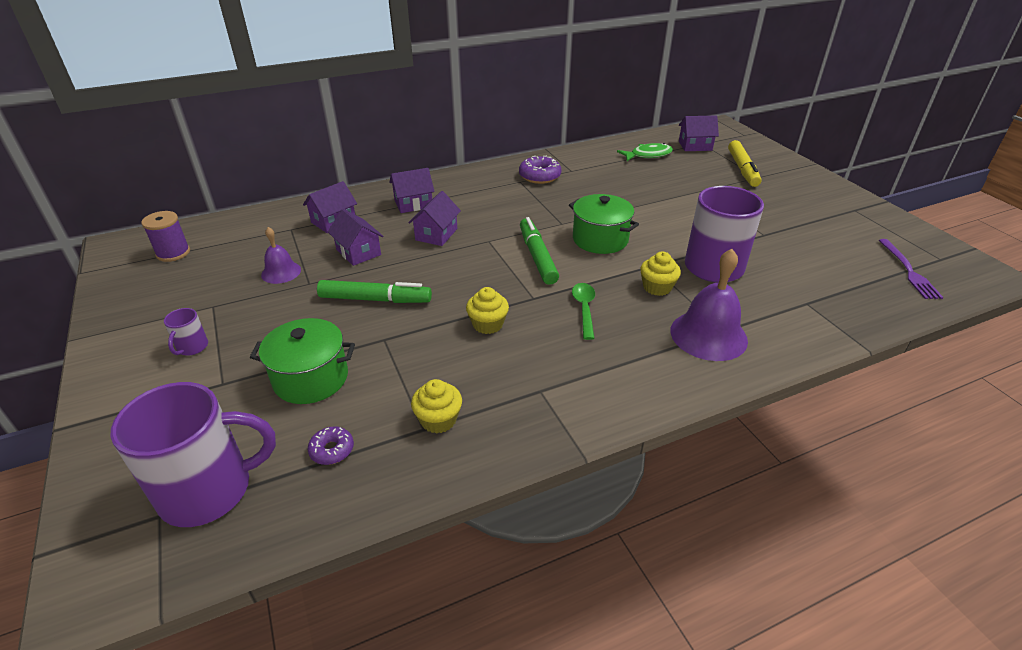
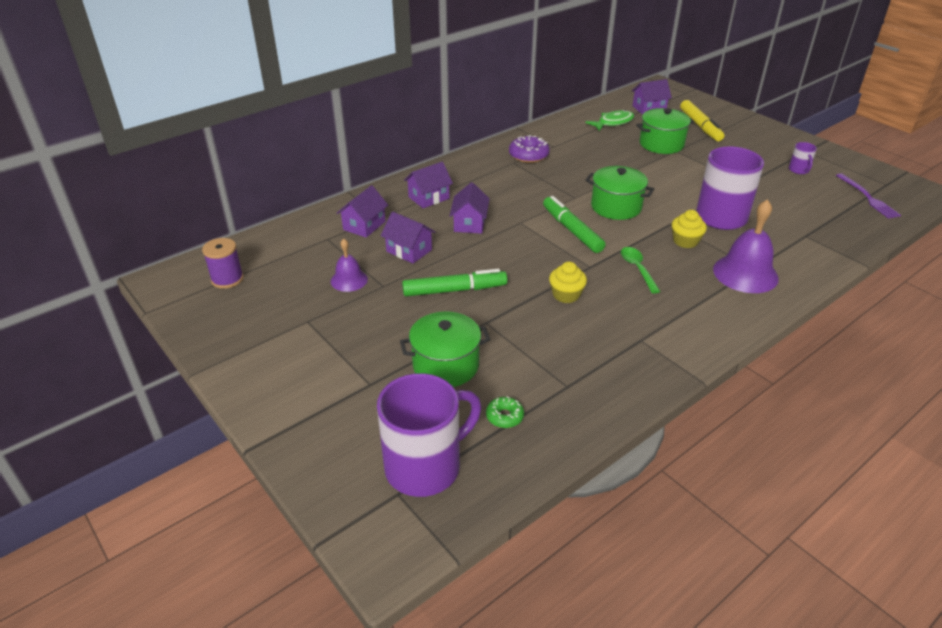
camera: 15 degrees left, 0 degrees up
(192, 347) = (317, 360): purple mug -> purple mug (799, 170)
(332, 450) = (504, 416): purple donut -> green donut
(438, 420) = (575, 377): yellow cupcake -> none
(688, 182) = (661, 144): none -> green pot

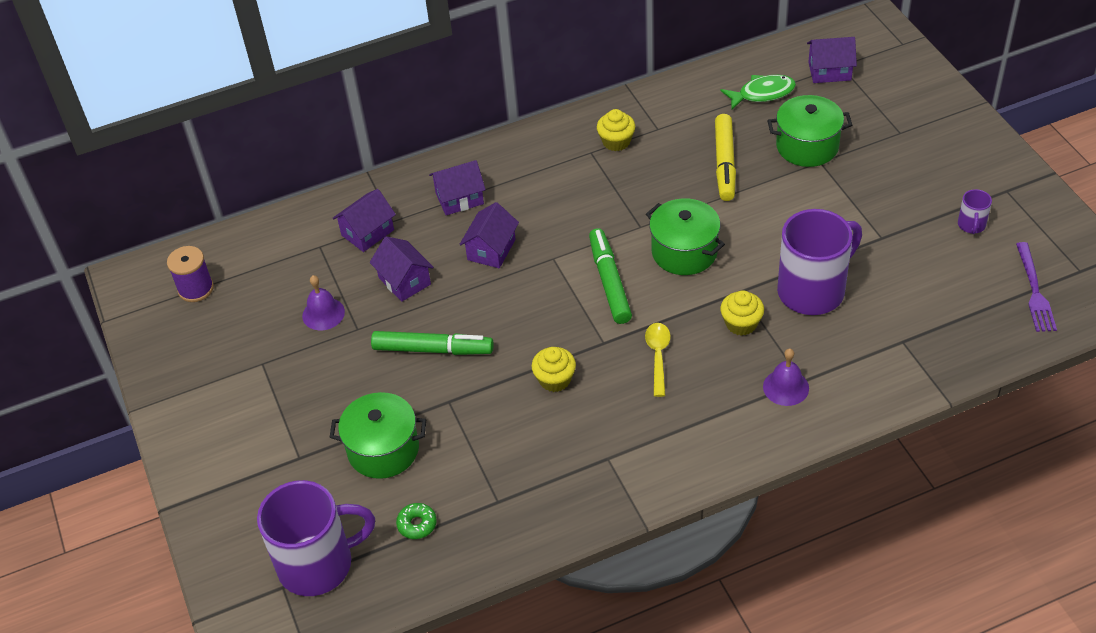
camera: 20 degrees right, 10 degrees up
(528, 155) = (616, 141): purple donut -> yellow cupcake
(637, 269) = (658, 356): green spoon -> yellow spoon
(700, 126) = (883, 118): yellow marker -> yellow marker (724, 163)
(745, 273) = (786, 387): purple bell -> purple bell, size x0.58

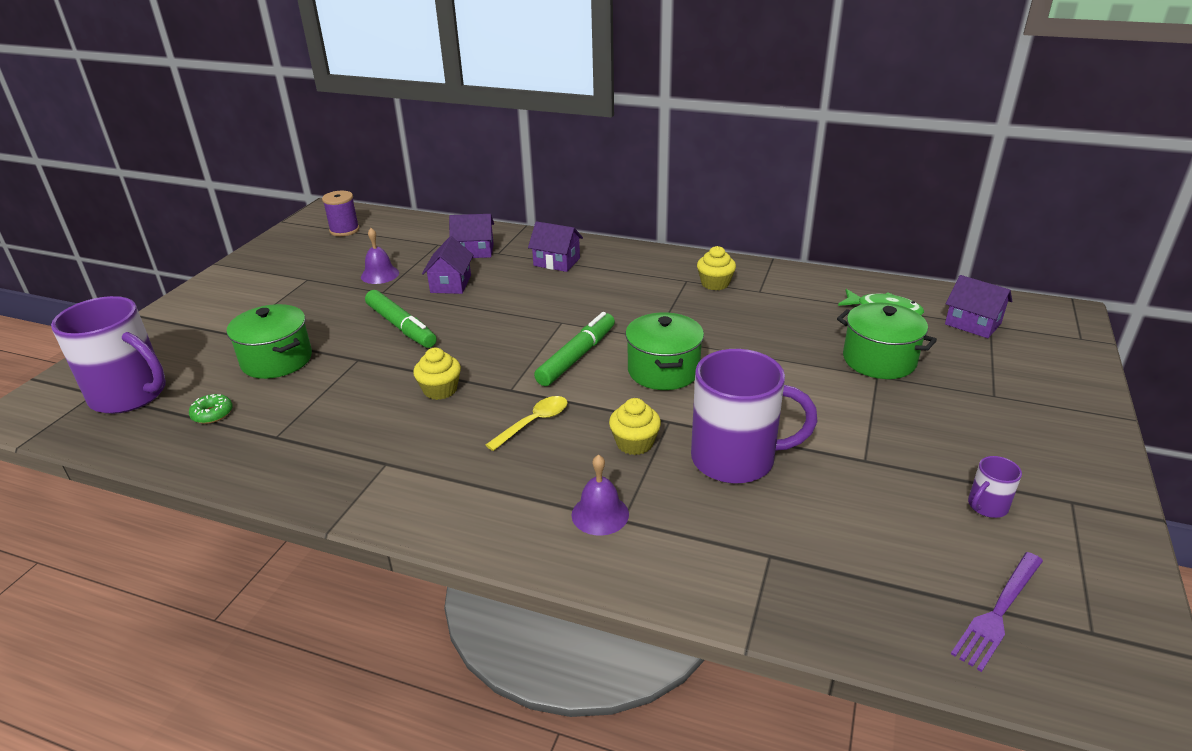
camera: 40 degrees right, 15 degrees down
(491, 250) = (530, 296): purple house -> none
(724, 163) = (784, 335): yellow marker -> none

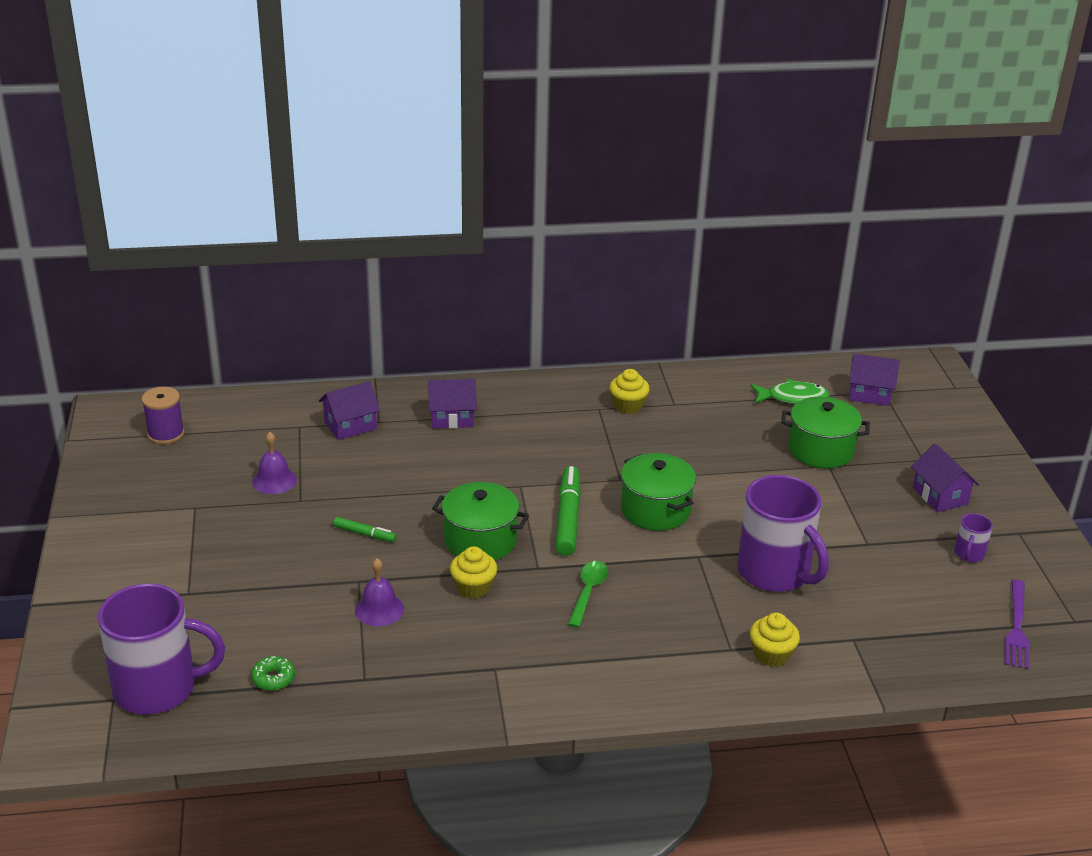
camera: 30 degrees left, 0 degrees up
(277, 360) = (273, 606): green pot -> green pot (480, 541)
(401, 326) = (364, 534): green marker -> green marker, size x0.52
(451, 284) = (366, 472): purple house -> purple house (940, 496)
(534, 423) = (588, 592): yellow spoon -> green spoon
(600, 514) = (710, 650): purple bell -> purple bell (379, 609)
(634, 443) = (687, 584): yellow cupcake -> yellow cupcake (771, 654)
(736, 459) = (775, 572): purple mug -> purple mug turned 75 degrees clockwise

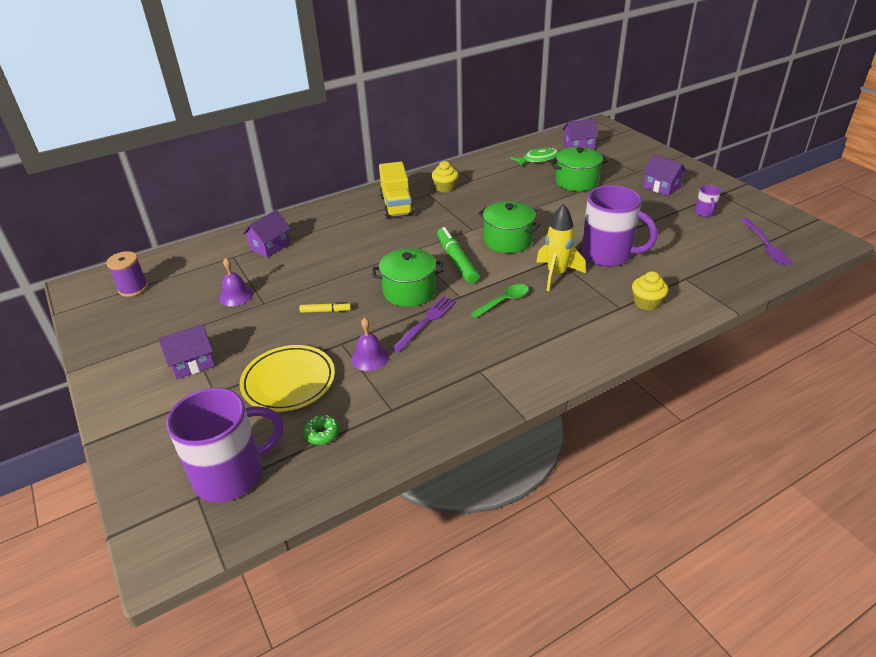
camera: 20 degrees left, 5 degrees up
(272, 607) = (289, 382): none -> yellow plate
(364, 534) = (325, 311): green marker -> yellow marker
(452, 418) = (337, 223): purple house -> purple house (192, 363)
(473, 587) = (426, 322): yellow cupcake -> purple fork
(544, 414) = (396, 206): none -> yellow truck
(588, 592) = (504, 301): green spoon -> green spoon turned 60 degrees clockwise
(683, 578) = (556, 275): none -> yellow rocket

